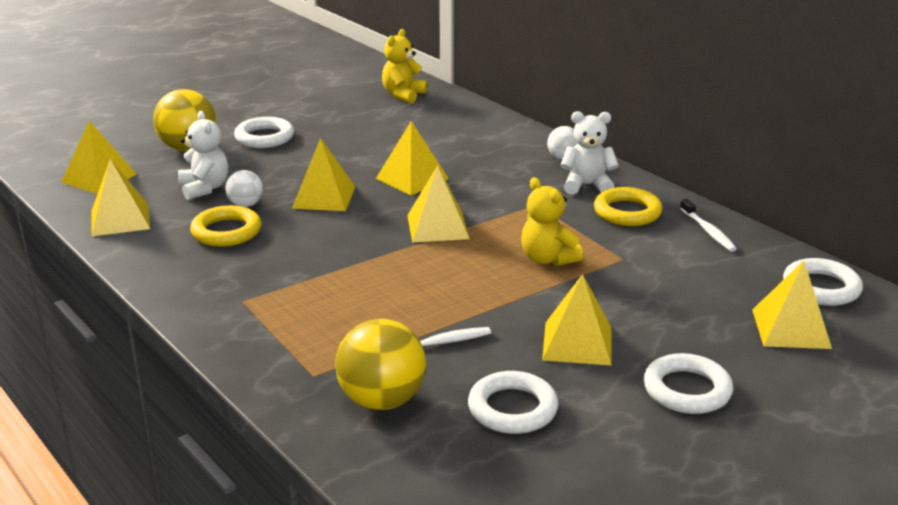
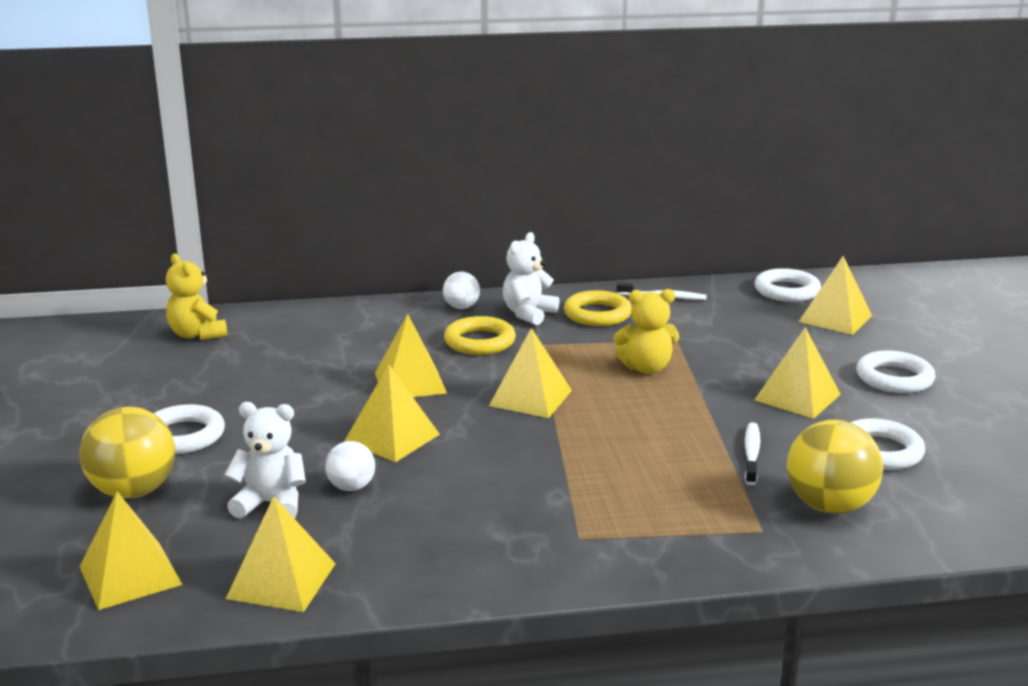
camera: 60 degrees left, 5 degrees down
(226, 232) = (405, 513): yellow ring -> yellow ring (479, 341)

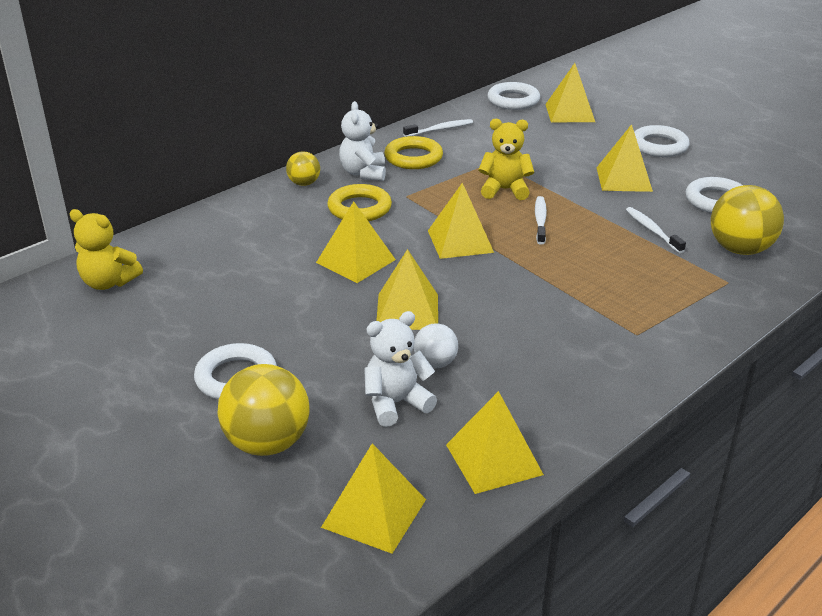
camera: 35 degrees left, 10 degrees up
(461, 307) = (304, 183): white ball -> yellow ball
(640, 406) = (540, 221): none -> white toothbrush
(646, 368) = (505, 190): yellow teddy bear -> yellow teddy bear turned 135 degrees counterclockwise

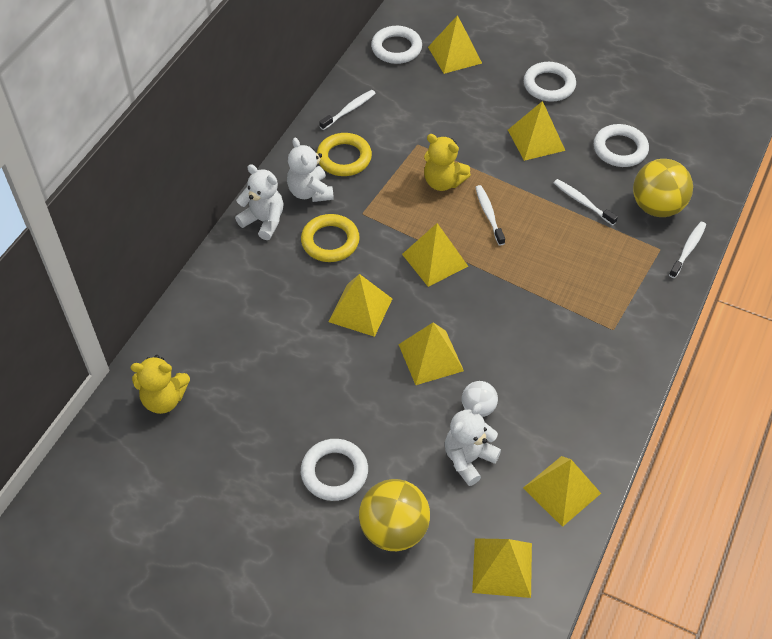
camera: 20 degrees left, 20 degrees up
(304, 183) = (264, 221): yellow ball -> white teddy bear
(505, 190) = (443, 182): yellow teddy bear -> yellow teddy bear turned 135 degrees counterclockwise
(763, 289) = (688, 249): none -> white toothbrush

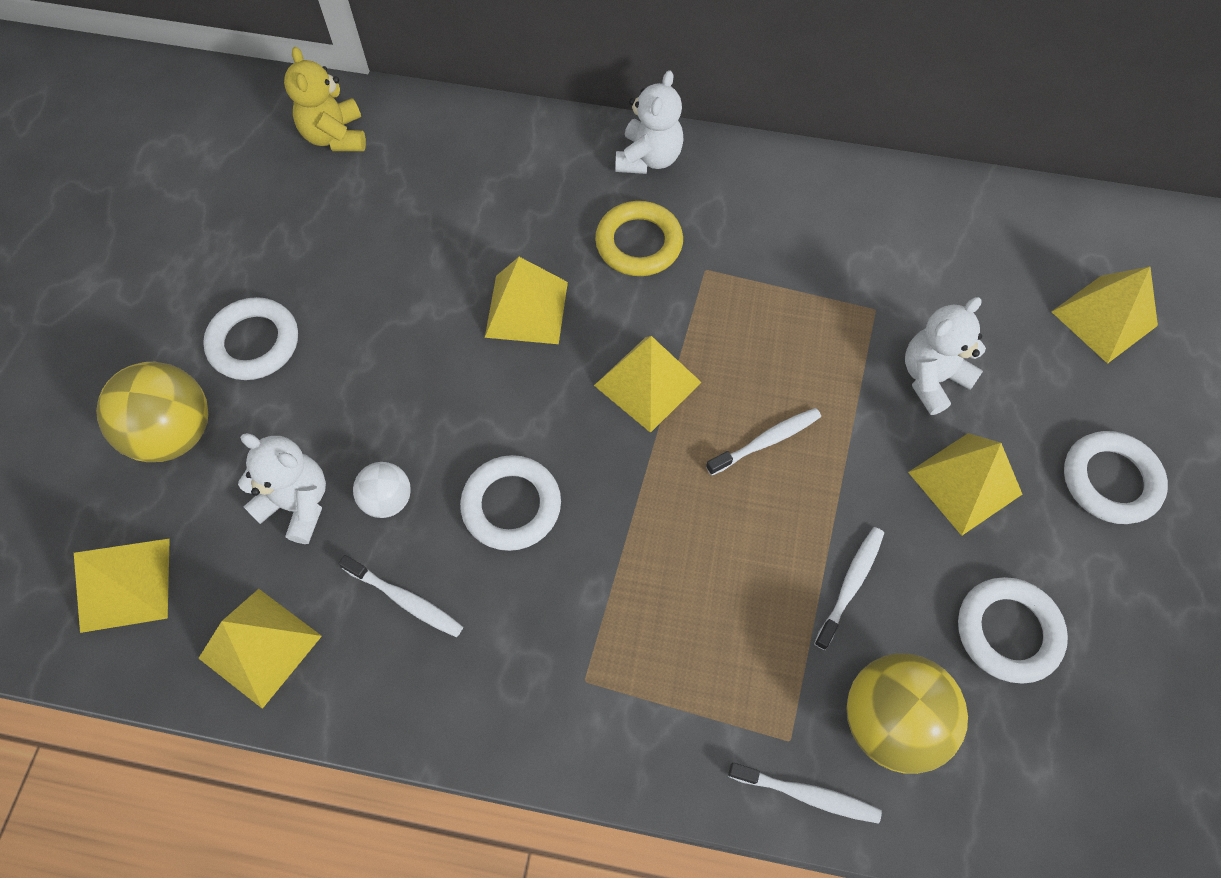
camera: 75 degrees right, 10 degrees up
(310, 192) = (721, 197): white teddy bear -> white teddy bear (932, 378)
(344, 158) = (804, 221): yellow ring -> none
(349, 110) = (904, 203): white toothbrush -> white toothbrush (404, 599)
(396, 48) = (1072, 233): white ring -> white ring (511, 506)
(431, 357) = (464, 417): yellow pyramid -> none
(443, 182) = (810, 361): yellow teddy bear -> none

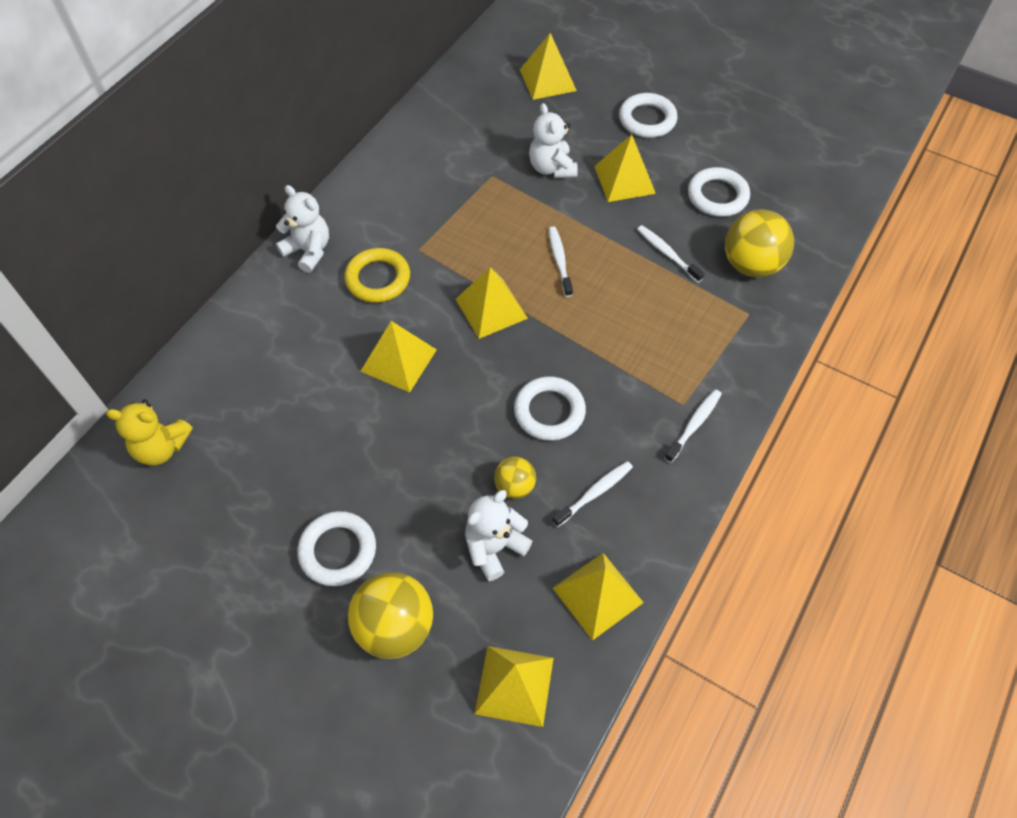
camera: 70 degrees left, 5 degrees down
(387, 500) = (515, 486): white ball -> yellow ball
(806, 794) = (780, 317): white toothbrush -> white toothbrush (693, 425)

